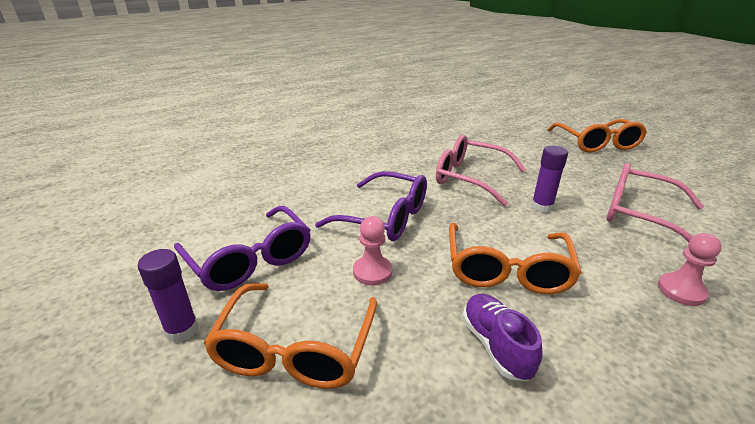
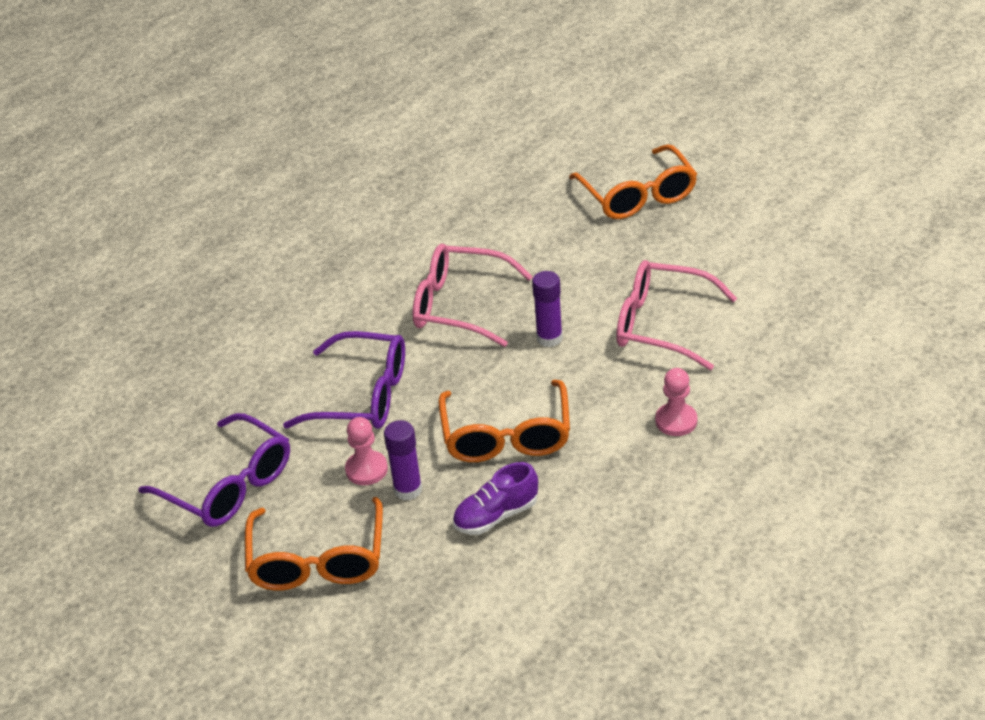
camera: 10 degrees left, 10 degrees up
(182, 330) = (203, 569): purple glue stick -> purple glue stick (408, 490)
(496, 345) = (496, 515): purple shoe -> purple shoe turned 90 degrees counterclockwise

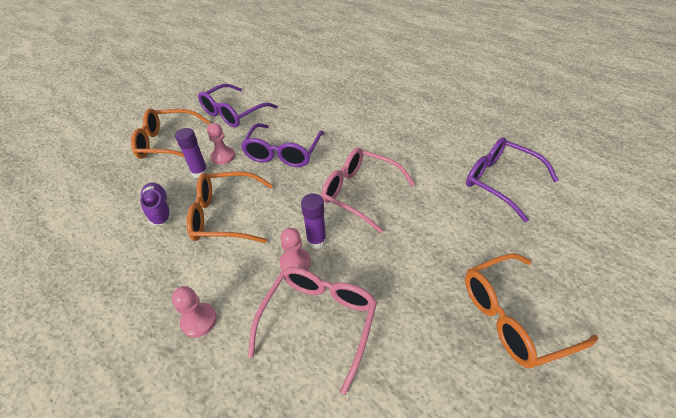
camera: 90 degrees right, 5 degrees up
(440, 184) = (500, 181): none -> purple glasses
(459, 305) = (359, 192): pink glasses -> pink glasses turned 75 degrees counterclockwise
(586, 353) = (295, 263): none -> pink pawn

